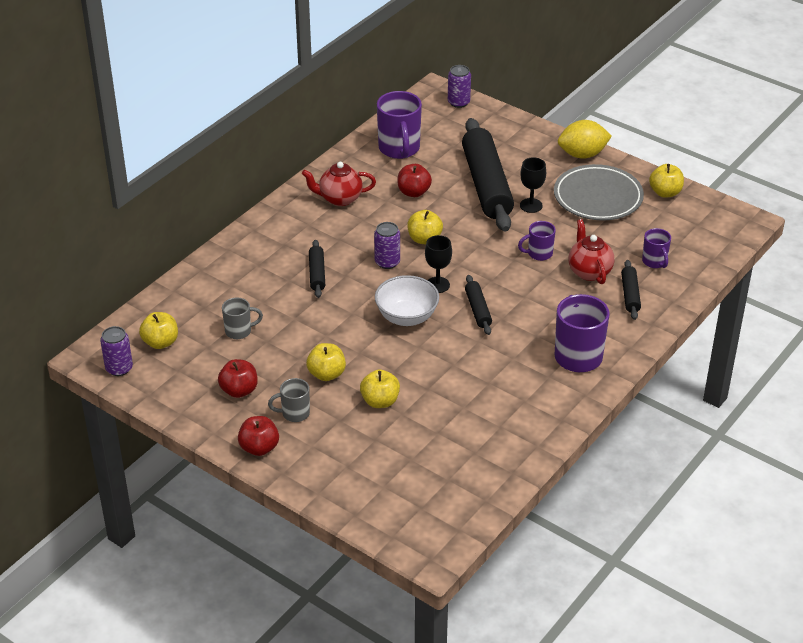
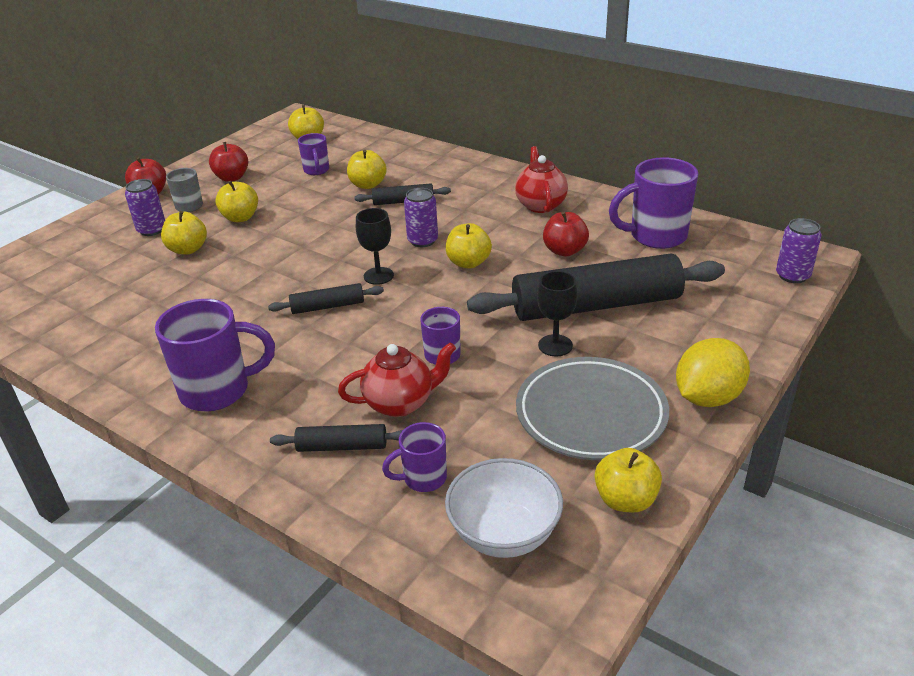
camera: 90 degrees right, 5 degrees down
(119, 368) = (278, 127): purple can -> purple can (152, 230)
(239, 331) = (316, 170): grey mug -> purple mug
(279, 296) = (367, 185): none -> yellow apple
(406, 317) = (322, 258): white bowl -> white bowl (504, 534)
(582, 154) = (707, 397): yellow lemon -> yellow lemon turned 60 degrees clockwise

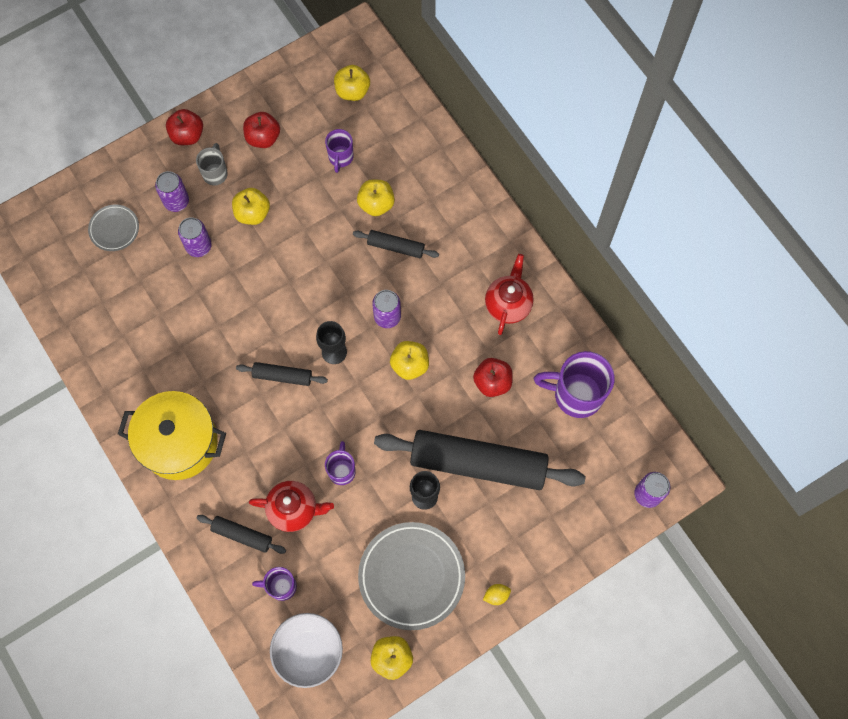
camera: 20 degrees right, 35 degrees up
(83, 262) = (114, 229): none -> grey plate
(188, 249) = (198, 246): yellow apple -> purple can
(218, 391) = (179, 442): purple mug -> yellow pot
(707, 397) = (496, 595): yellow lemon -> yellow lemon, size x0.43

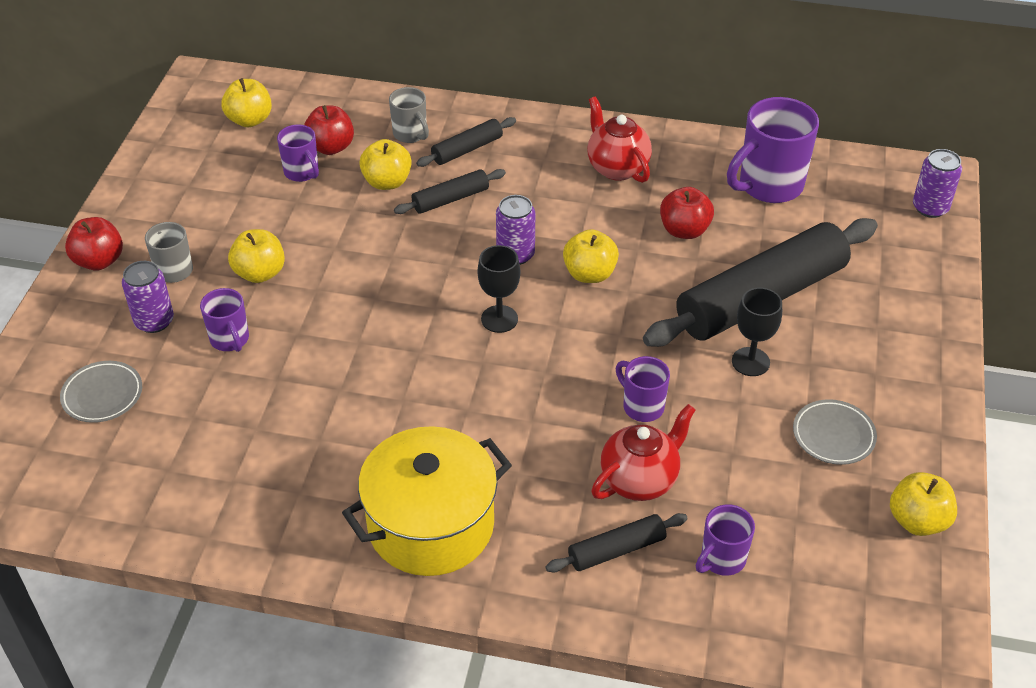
camera: 45 degrees left, 25 degrees down
(198, 246) = (230, 340): purple can -> purple mug
(263, 138) = (194, 209): red apple -> red apple (331, 147)
(282, 376) = (471, 378): black rolling pin -> black rolling pin (467, 149)
(309, 652) = (833, 592): white bowl -> none
(411, 576) = (833, 435): grey plate -> grey plate, size x0.52
(425, 178) = (411, 134): none -> grey mug
(496, 595) = (928, 383): yellow lemon -> none

